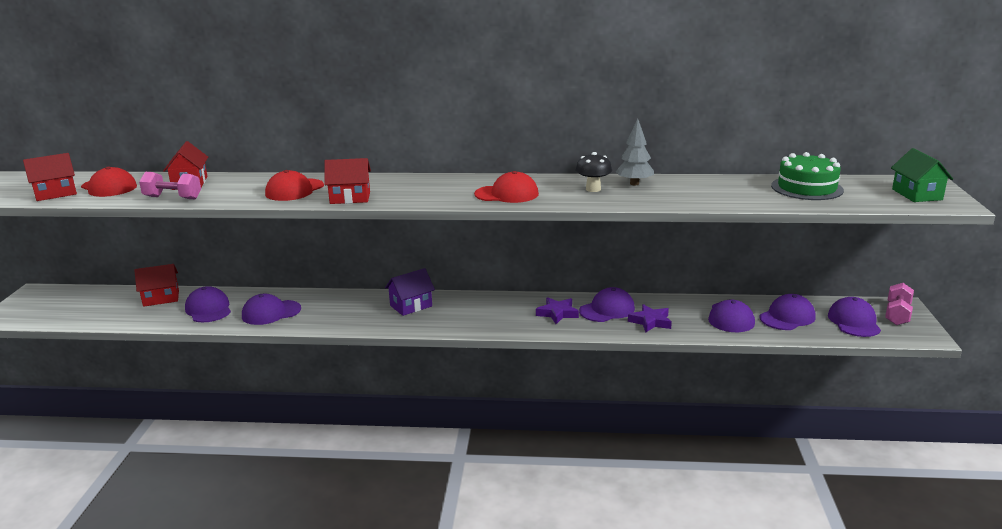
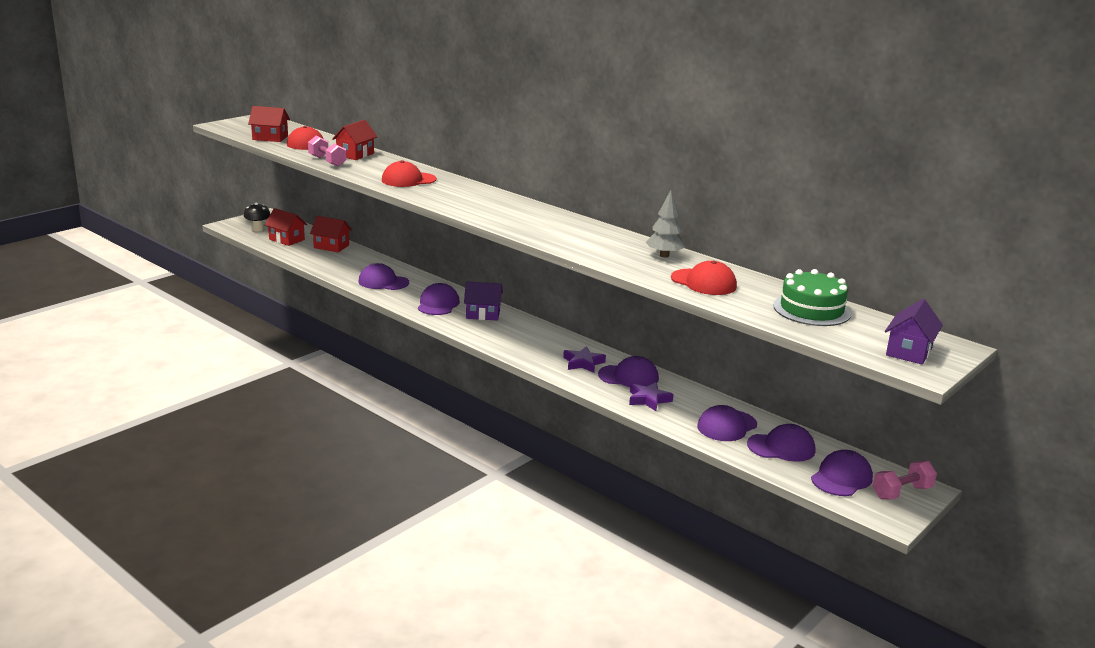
camera: 35 degrees right, 0 degrees up
(208, 309) = (349, 265): purple cap -> purple cap (438, 304)
(350, 198) = (432, 197): red house -> red house (286, 239)
(507, 194) = (545, 230): red cap -> red cap (703, 282)
(593, 189) = (619, 248): black mushroom -> black mushroom (258, 229)
(917, 194) = (909, 351): green house -> purple house

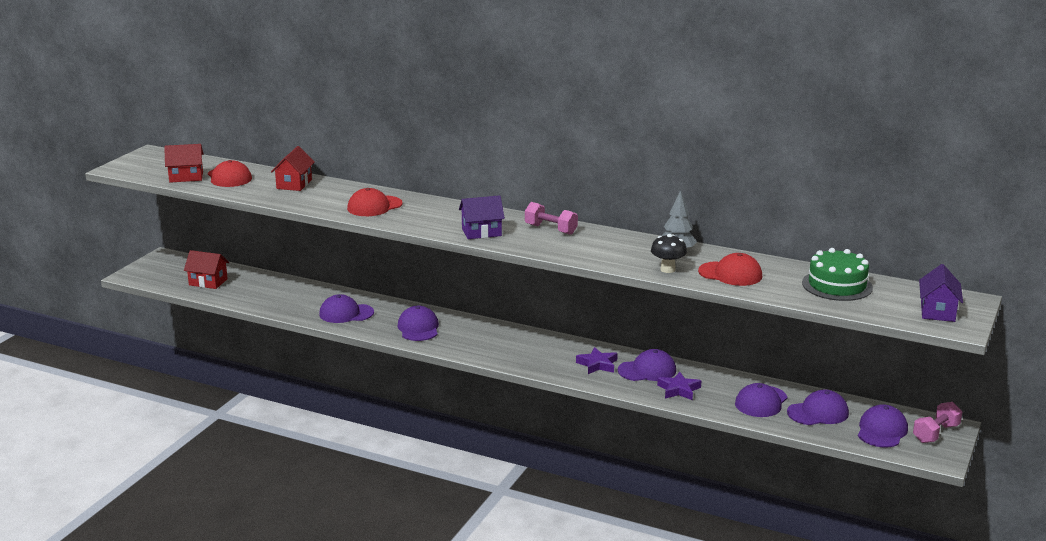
camera: 15 degrees left, 0 degrees up
(258, 229) = (167, 275): black mushroom -> black mushroom (667, 269)
(327, 161) = (273, 197): pink dumbbell -> pink dumbbell (551, 229)
(331, 246) = (262, 282): red house -> none
(483, 314) = (470, 331): purple house -> purple house (481, 232)

